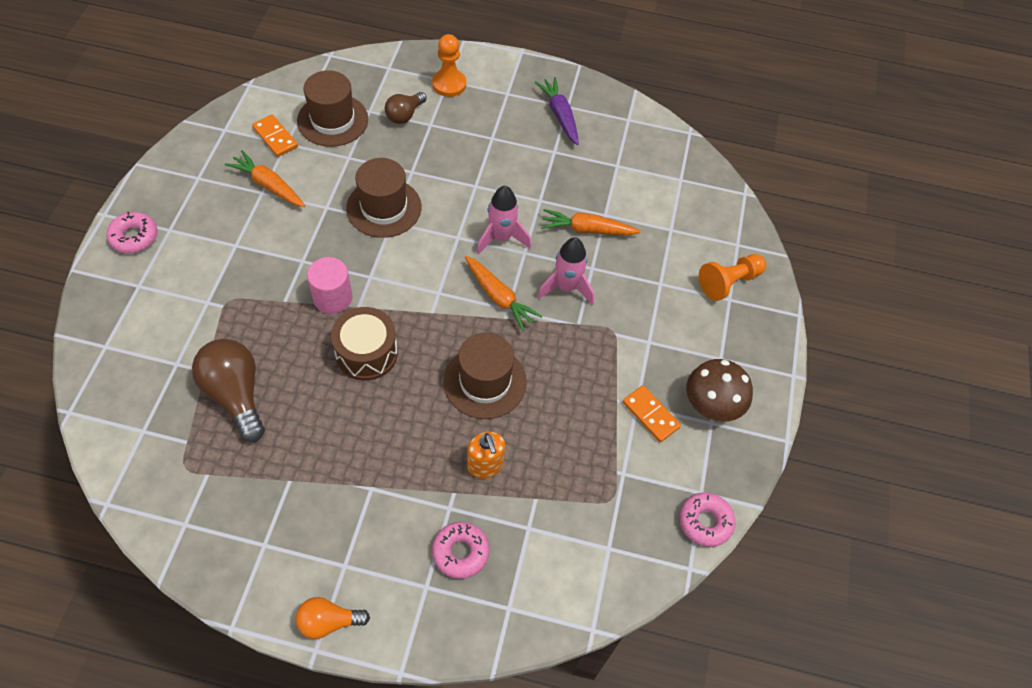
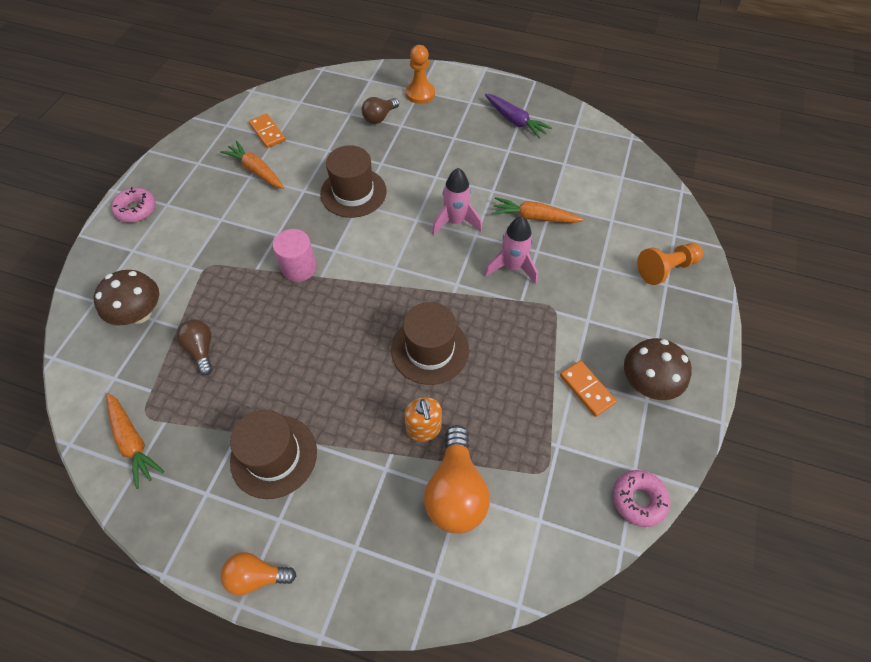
camera: 10 degrees right, 0 degrees up
(159, 358) = (139, 313): none -> brown mushroom
(236, 394) = (201, 349): brown light bulb -> brown light bulb, size x0.59
(332, 120) = (318, 120): brown hat -> brown hat (274, 456)
(366, 353) = (323, 318): brown drum -> none
(460, 552) = (392, 514): pink donut -> none
(499, 297) = (449, 273): orange carrot -> orange carrot (133, 442)
(523, 525) = (456, 491): none -> orange light bulb
(560, 115) = (515, 121): purple carrot -> purple carrot turned 150 degrees clockwise

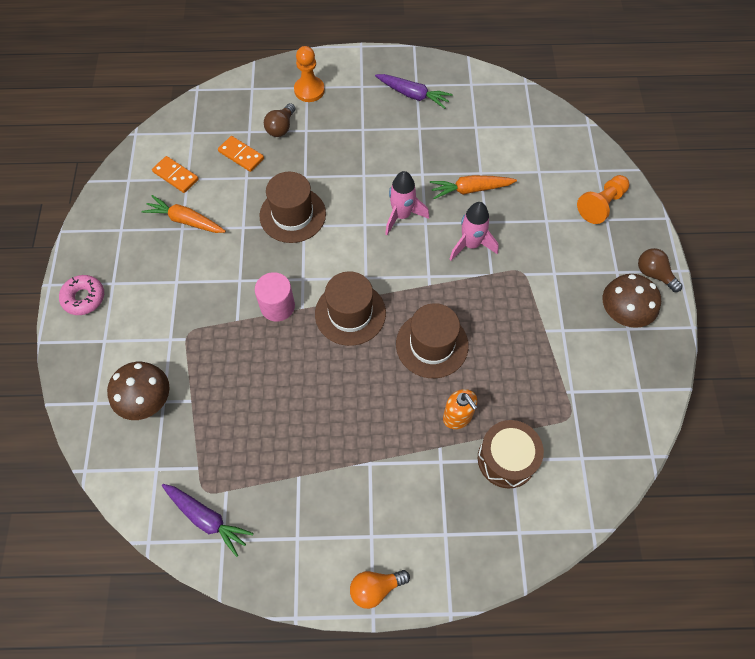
camera: 20 degrees left, 5 degrees up
(133, 442) = (207, 518): orange carrot -> purple carrot
(201, 349) = (225, 414): brown light bulb -> brown light bulb (654, 274)
(274, 456) = (340, 485): brown hat -> brown hat (350, 313)
(456, 491) = (506, 459): orange light bulb -> brown drum
(587, 389) = (577, 335): orange domino -> orange domino (241, 155)
(638, 500) = (651, 414): pink donut -> none

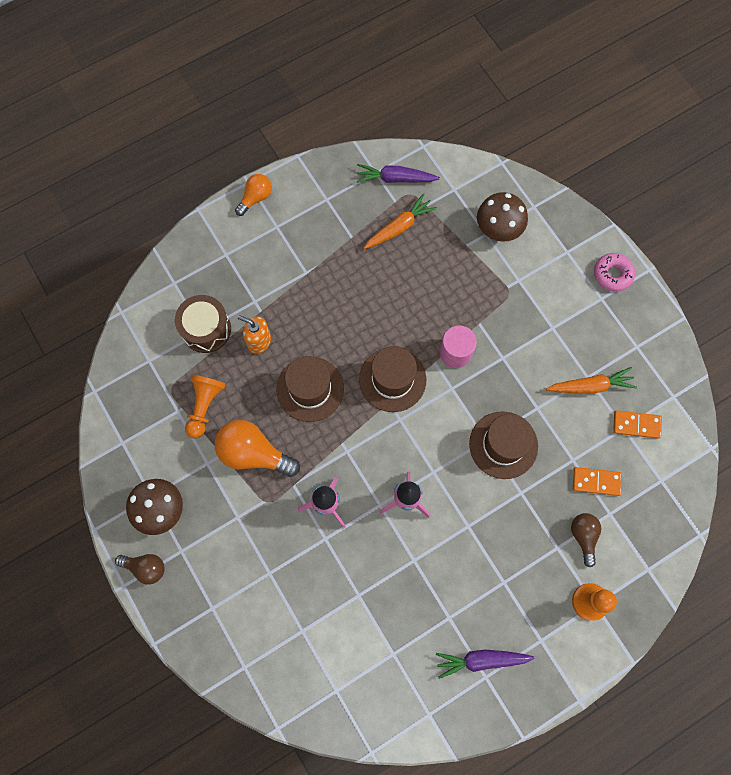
camera: 150 degrees right, 10 degrees up
(470, 189) = (358, 568): orange carrot -> orange carrot (399, 227)
(514, 316) = (254, 453): none -> orange light bulb
(601, 205) = (223, 623): orange pawn -> orange pawn (204, 406)

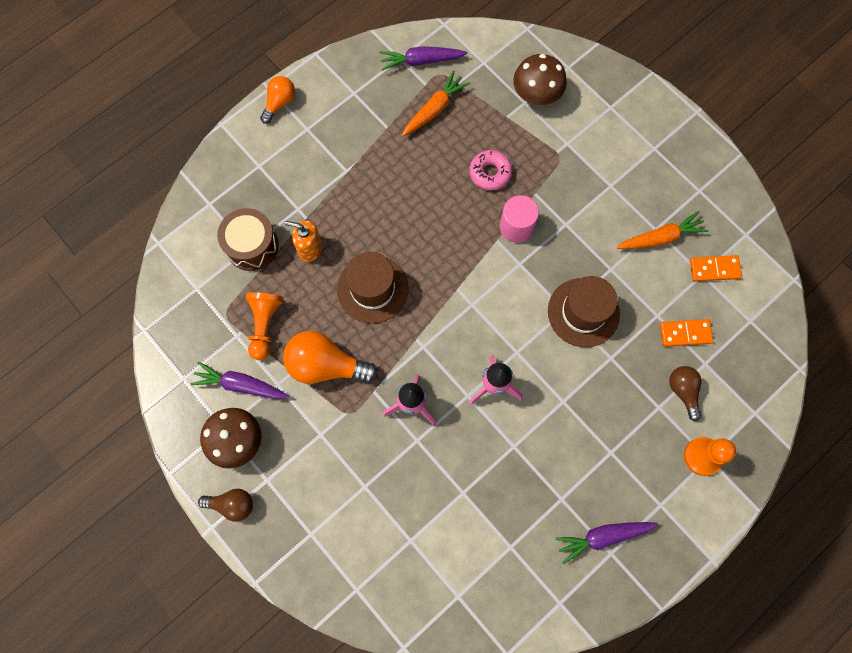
camera: 10 degrees left, 0 degrees up
(173, 458) = (241, 385): none -> purple carrot
(392, 379) = (456, 265): brown hat -> none
(612, 274) = (661, 122): pink donut -> pink donut (490, 173)

